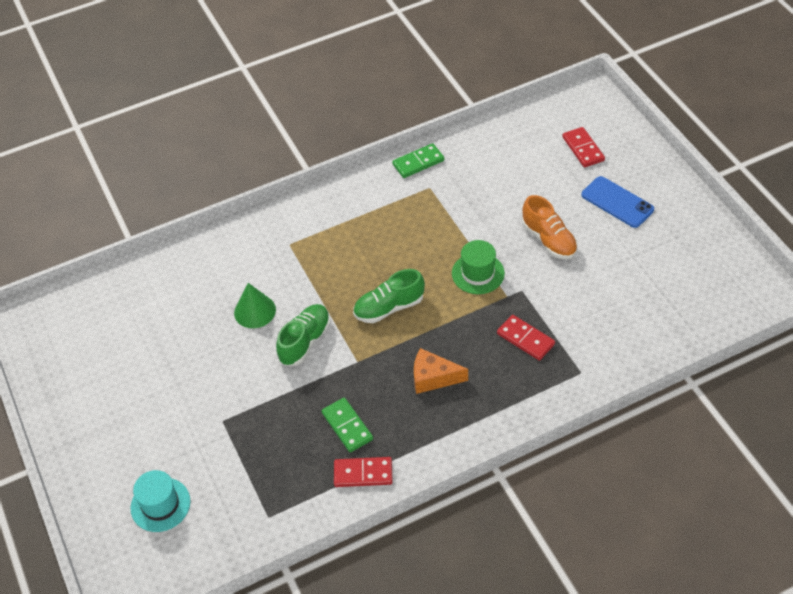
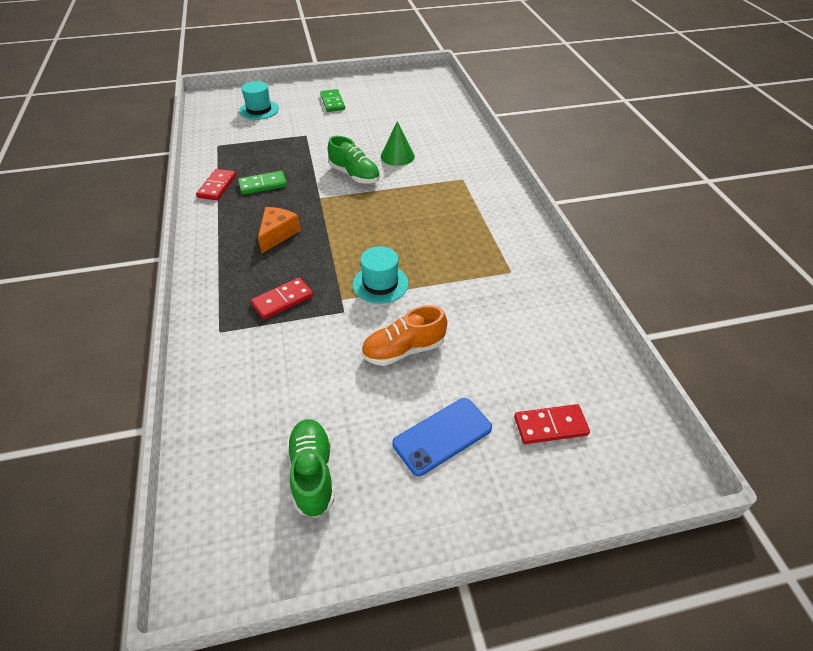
camera: 100 degrees right, 5 degrees down
(389, 308) = (366, 221): green shoe -> green shoe (312, 473)
(418, 162) = (550, 270): green domino -> green domino (332, 102)
(478, 273) = (380, 284): green hat -> turquoise hat

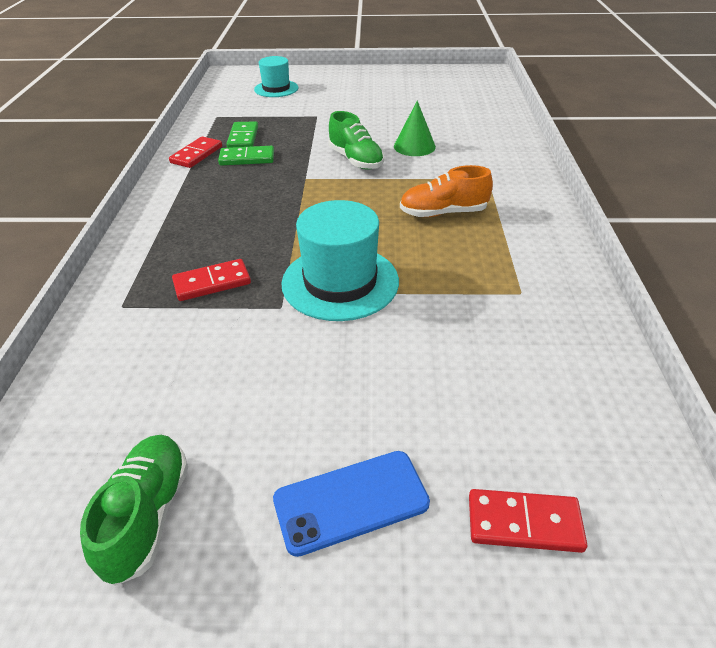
camera: 15 degrees right, 5 degrees down
(278, 234) = (240, 210): orange cheese -> none
(332, 102) = (359, 88): green domino -> green domino (243, 138)
(380, 284) = (340, 282): turquoise hat -> turquoise hat, size x1.59
(403, 350) = (339, 369): orange shoe -> orange shoe (443, 213)

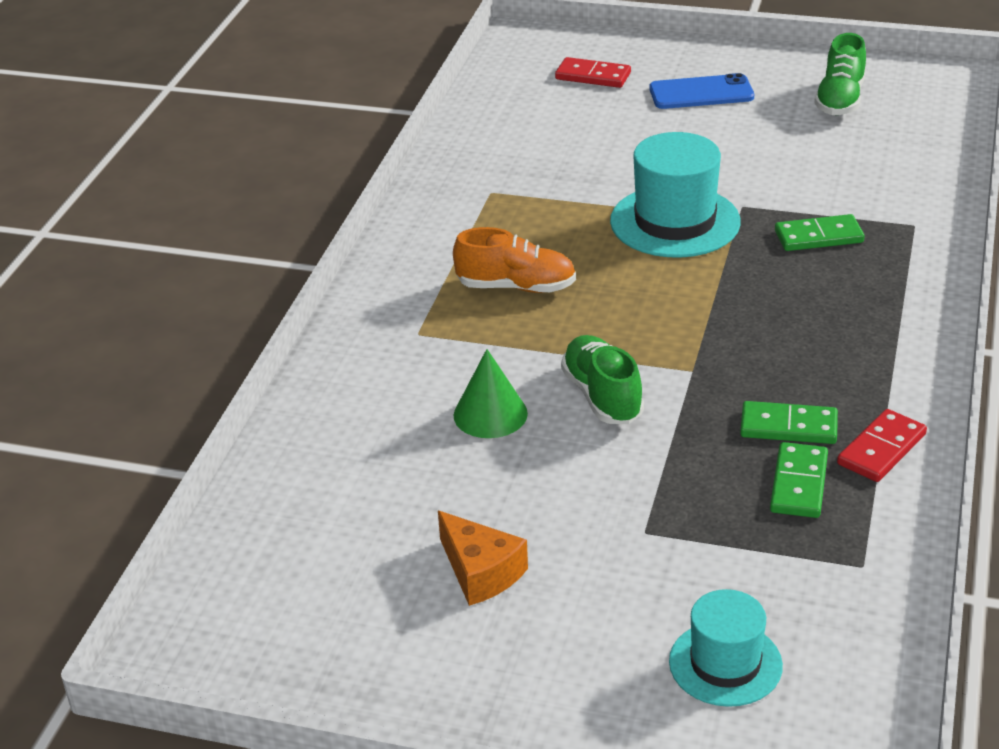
camera: 165 degrees left, 5 degrees down
(212, 282) = (818, 237): red domino -> green domino
(384, 99) = (480, 572): none -> orange cheese

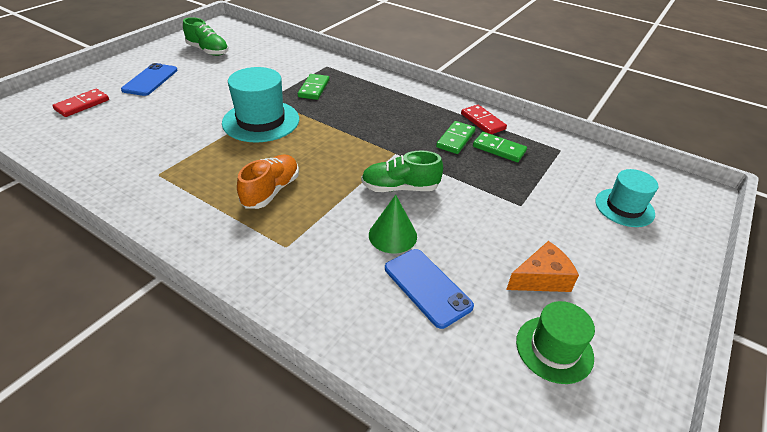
camera: 75 degrees left, 5 degrees up
(354, 596) = (554, 349): none -> green hat
(408, 466) = (427, 287): none -> blue phone

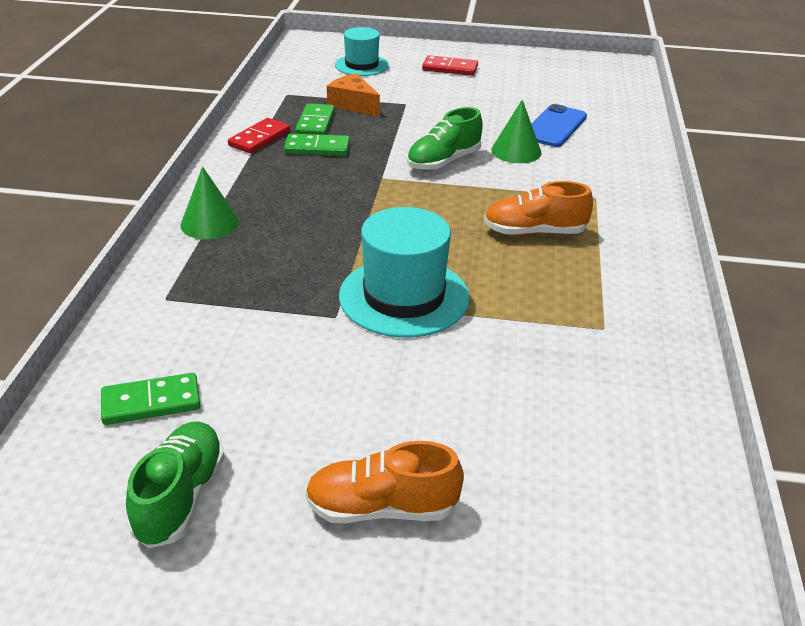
camera: 115 degrees left, 5 degrees down
(82, 105) = (552, 547): red domino -> red domino (450, 68)
(150, 80) = (382, 508): blue phone -> orange shoe
(314, 88) = (264, 283): green domino -> green domino (151, 402)
(384, 86) = (210, 223): none -> green cone
(400, 188) = (443, 161): green shoe -> green shoe turned 75 degrees clockwise
(541, 278) = (490, 89): orange cheese -> orange cheese (353, 105)
(554, 349) = (550, 81): green hat -> none

